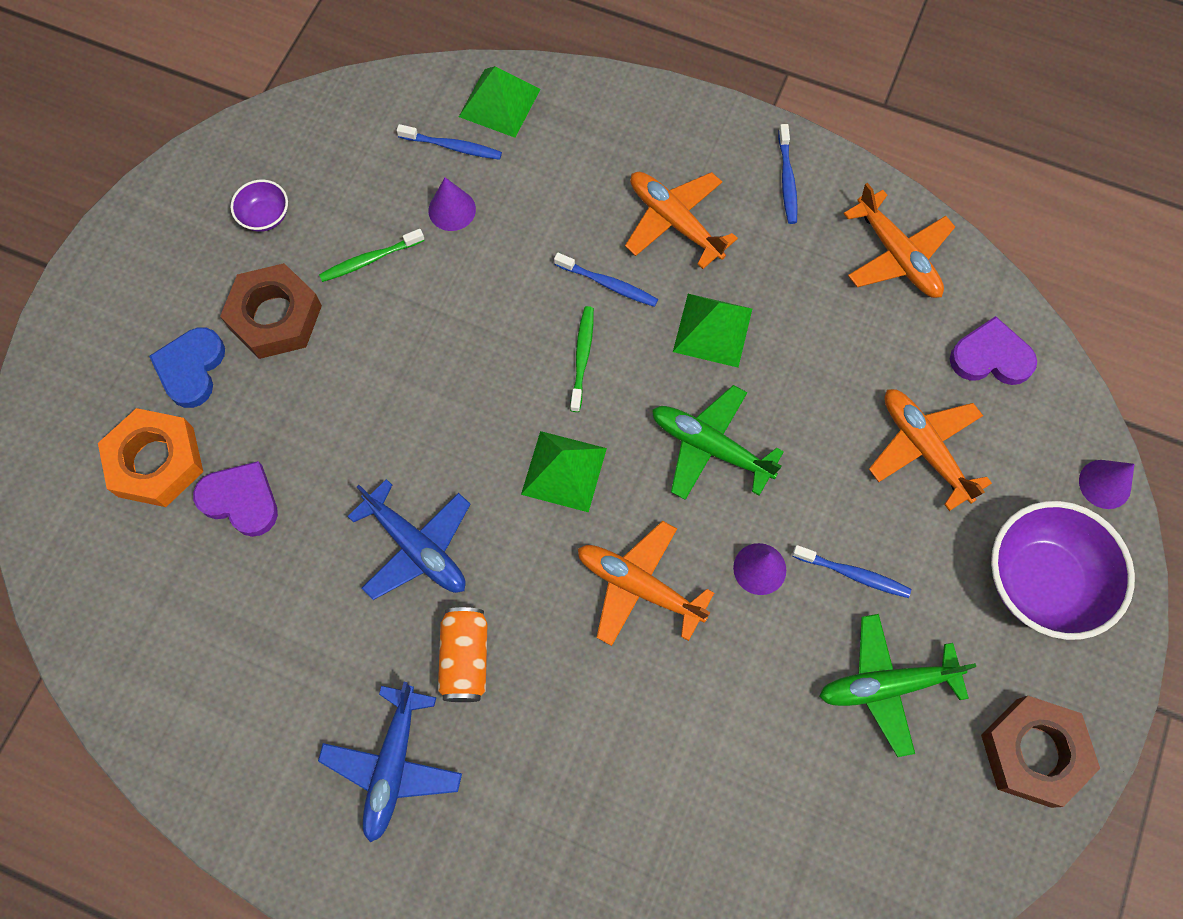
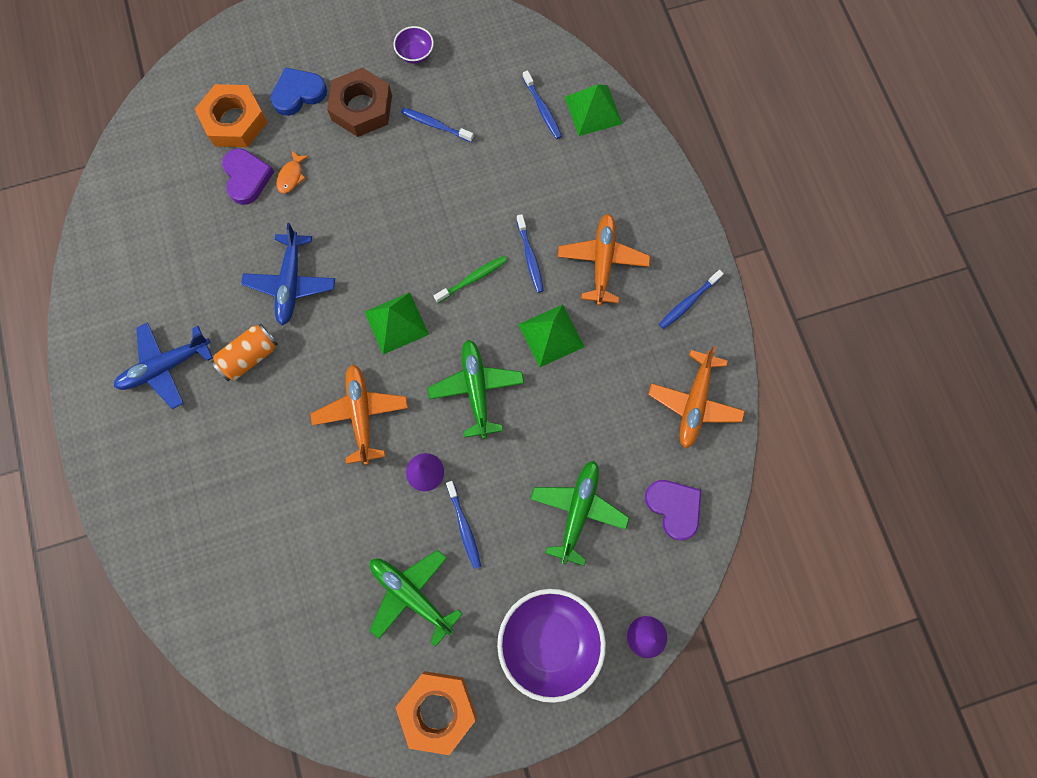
camera: 50 degrees right, 5 degrees up
(286, 451) = (291, 176): none -> orange fish
(370, 260) = (435, 125): green toothbrush -> blue toothbrush
(452, 210) = (503, 141): purple cone -> none
(923, 448) = (578, 510): orange plane -> green plane
(1033, 752) = (437, 710): brown nut -> orange nut

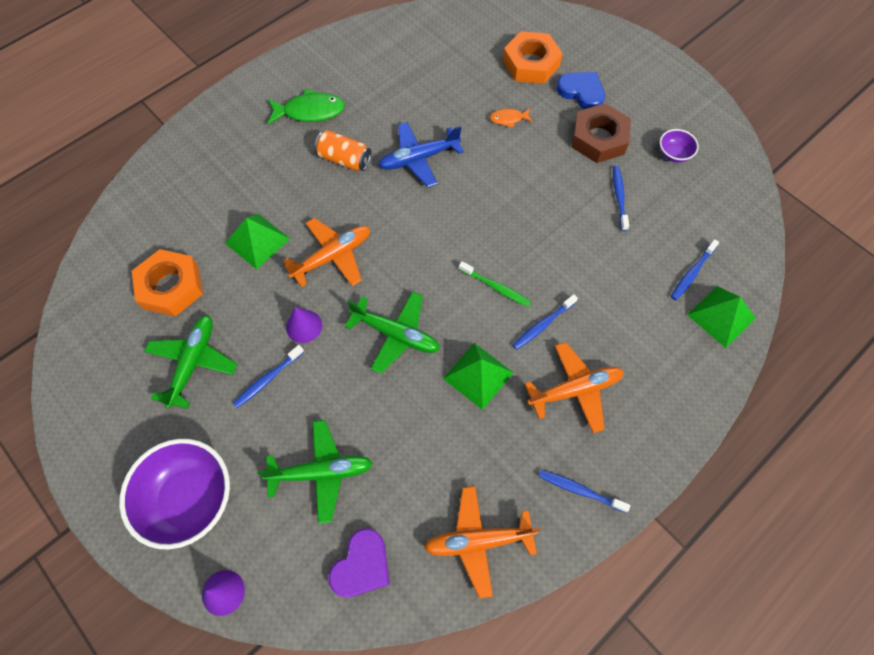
camera: 65 degrees right, 10 degrees down
(165, 367) = (310, 111): blue plane -> green fish
(247, 177) = (489, 92): purple heart -> none
(396, 323) = (424, 247): green pyramid -> green pyramid (257, 241)
(437, 710) = (100, 428): orange nut -> orange nut (171, 287)
(476, 389) = (396, 334): green plane -> green plane turned 60 degrees clockwise

